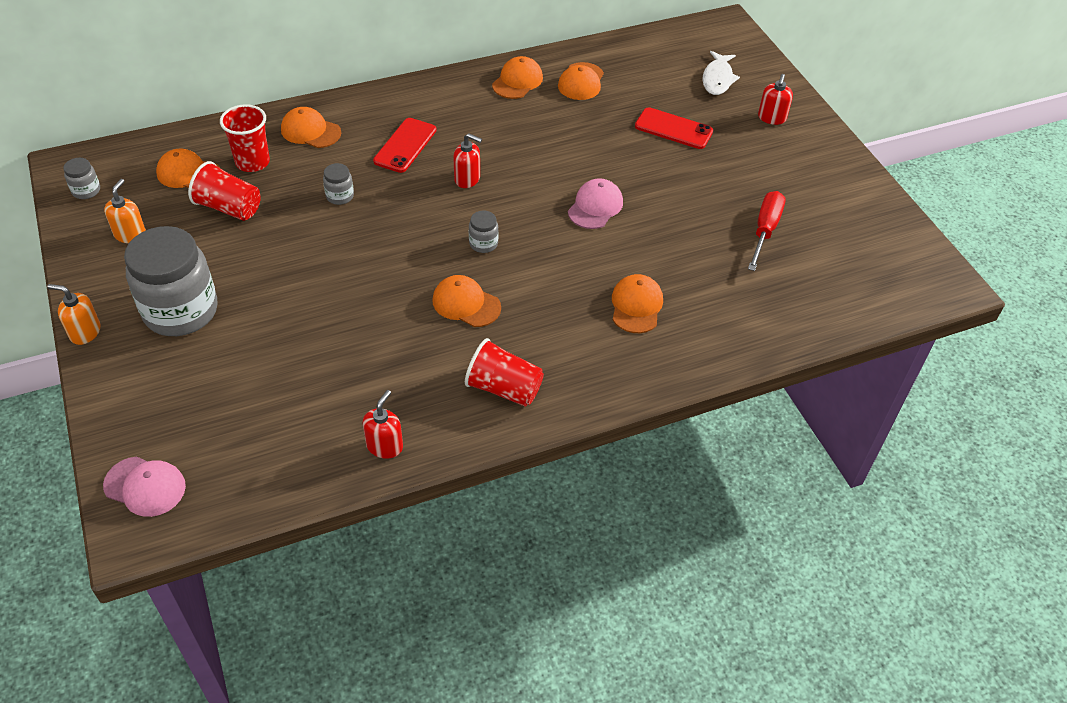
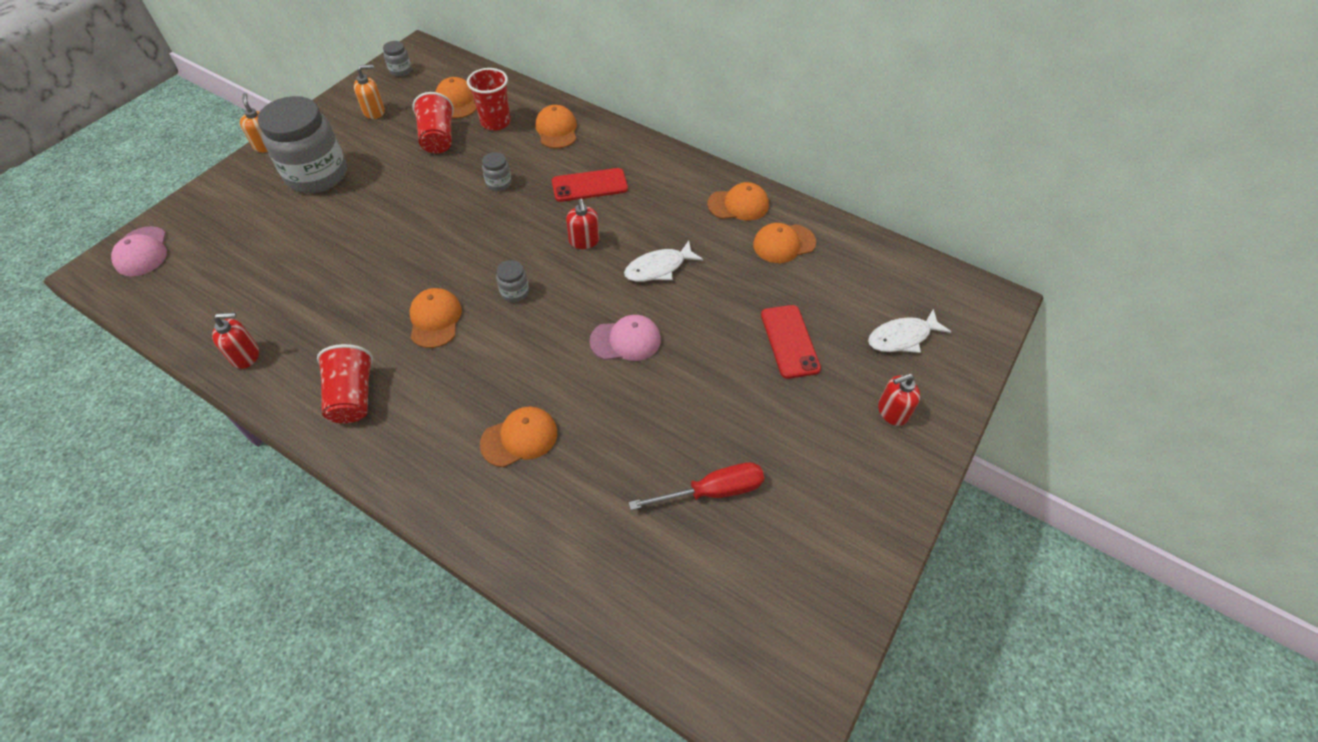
camera: 55 degrees right, 5 degrees up
(540, 154) = (659, 268): none -> white fish

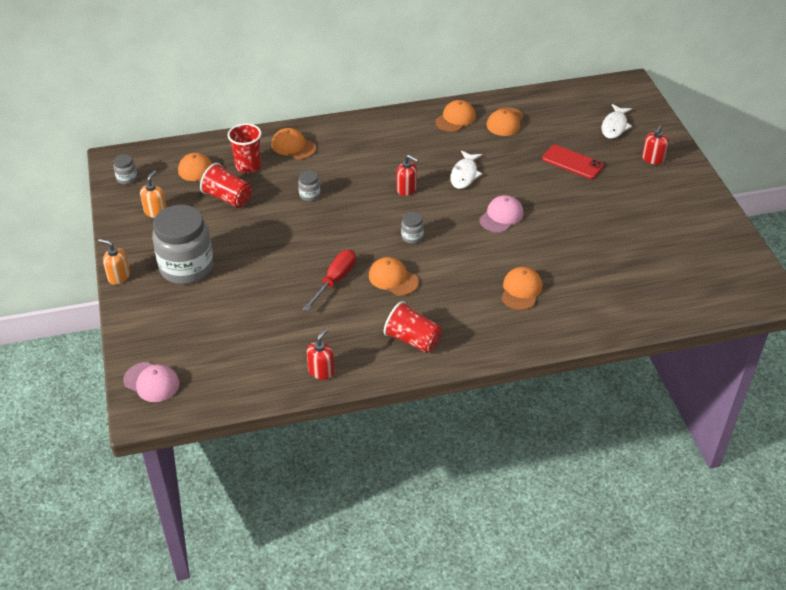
camera: 45 degrees left, 10 degrees down
(589, 185) = (363, 161): red phone -> none
(712, 491) = (631, 243): red screwdriver -> red screwdriver (335, 280)

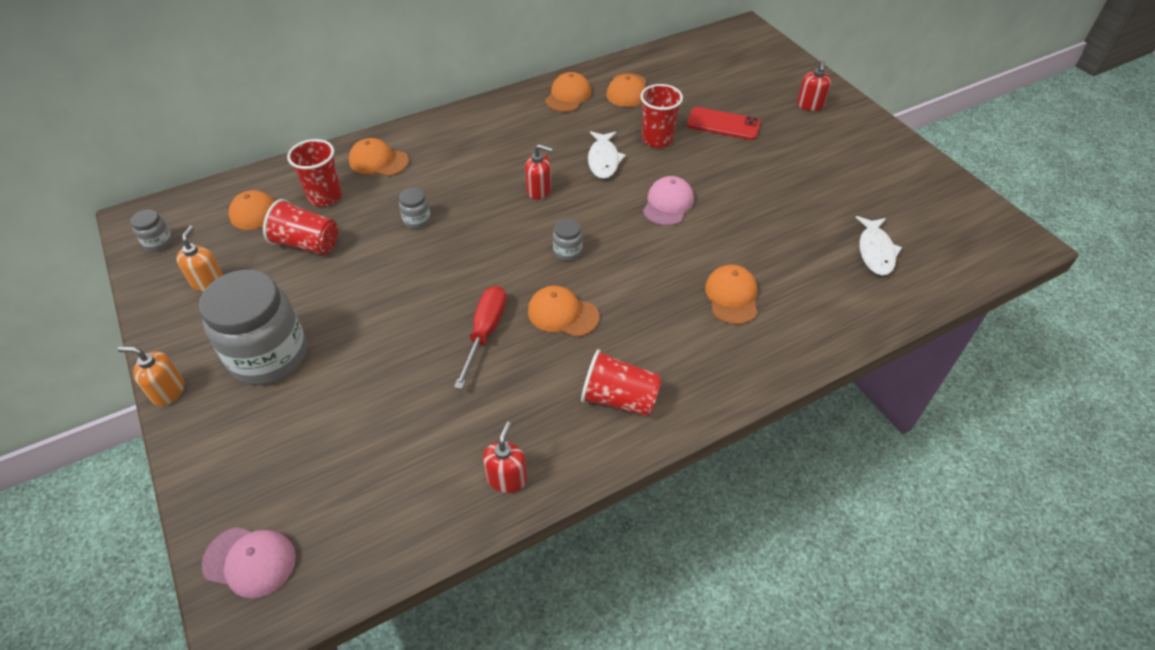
camera: 15 degrees left, 5 degrees up
(513, 165) = (657, 139): none -> red cup
(615, 126) = (751, 76): white fish -> white fish (875, 251)

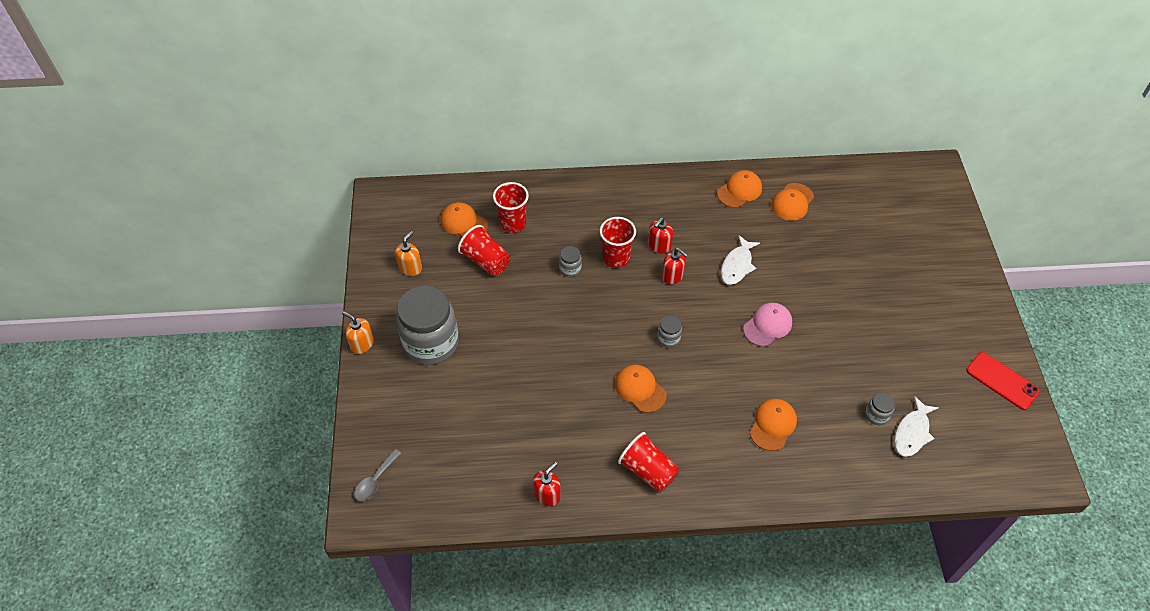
camera: 25 degrees right, 5 degrees up
(158, 242) = (388, 222): grey jar -> grey jar (876, 415)
(250, 561) = (375, 480): pink cap -> grey spoon
(378, 161) = (563, 204): orange cap -> none
(485, 332) = (579, 382): red screwdriver -> none
(657, 139) = (791, 261): red cup -> red cup (616, 258)
(723, 124) = (856, 265): red phone -> red phone (1002, 381)
(810, 105) = (946, 273): red soap dispenser -> red soap dispenser (659, 246)

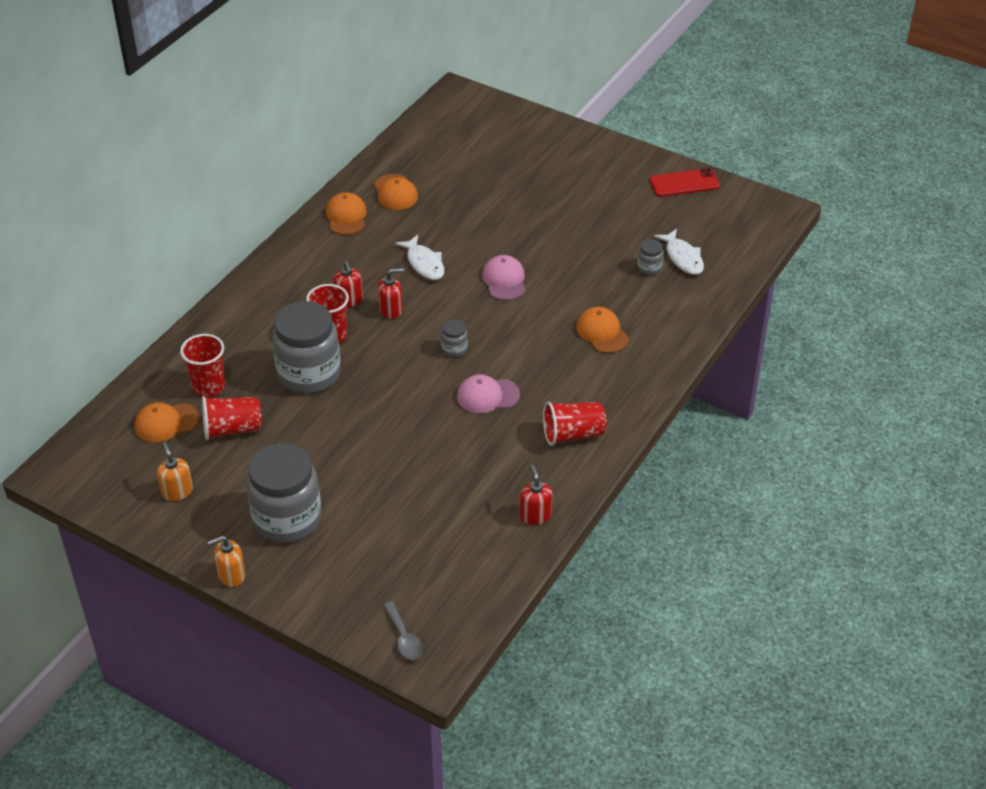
camera: 55 degrees left, 10 degrees down
(570, 269) = (309, 374): grey jar -> grey jar, size x2.40
(640, 389) = (487, 396): orange cap -> pink cap

